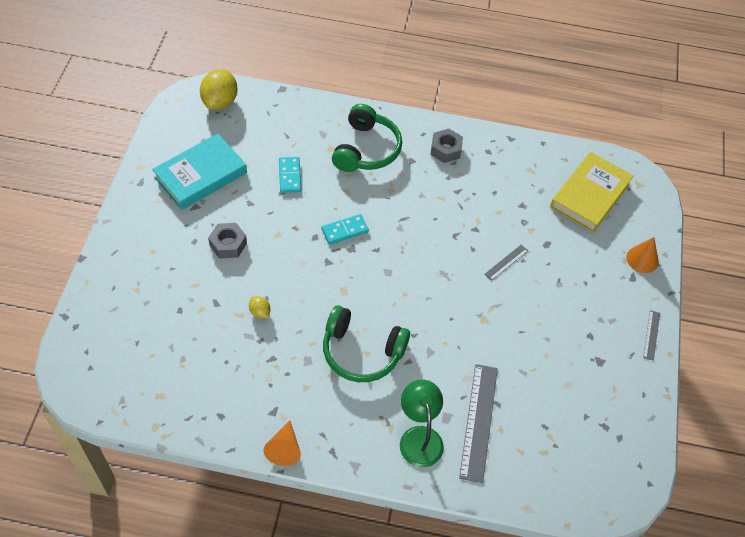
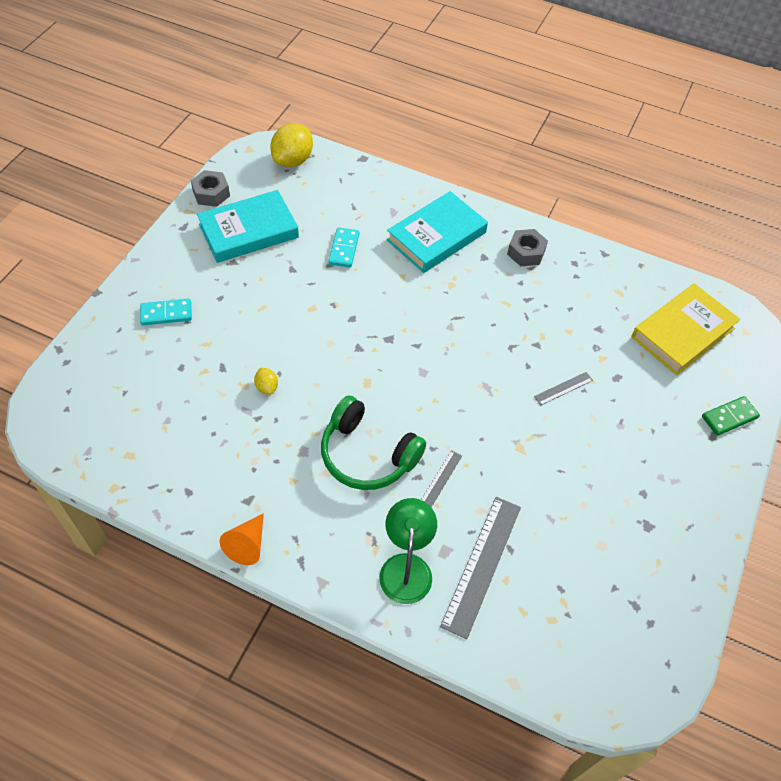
camera: 15 degrees right, 0 degrees up
(228, 244) = (255, 308): grey nut -> grey nut (211, 193)
(345, 230) = (387, 318): turquoise domino -> turquoise domino (166, 314)
(366, 149) = (436, 236): green headphones -> turquoise book
(642, 259) = (729, 417): orange cone -> green domino
(651, 335) = (720, 508): grey ruler -> grey ruler (440, 479)

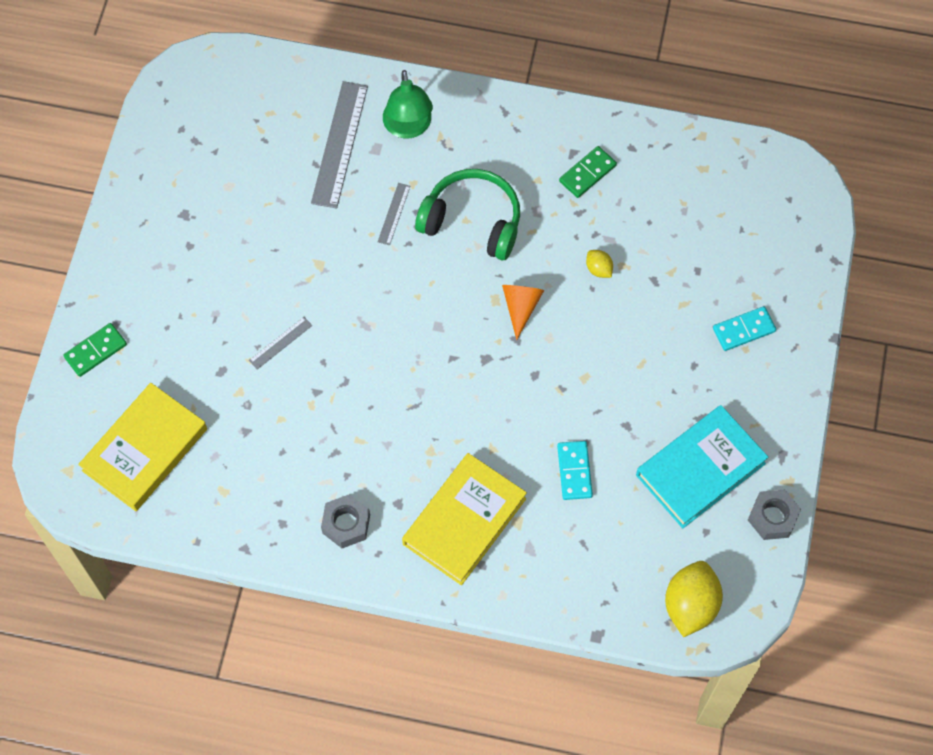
camera: 170 degrees right, 10 degrees up
(242, 475) = (587, 173): none -> green domino
(247, 545) = (558, 114): orange cone -> orange cone (521, 307)
(436, 236) = (464, 521): turquoise book -> yellow book

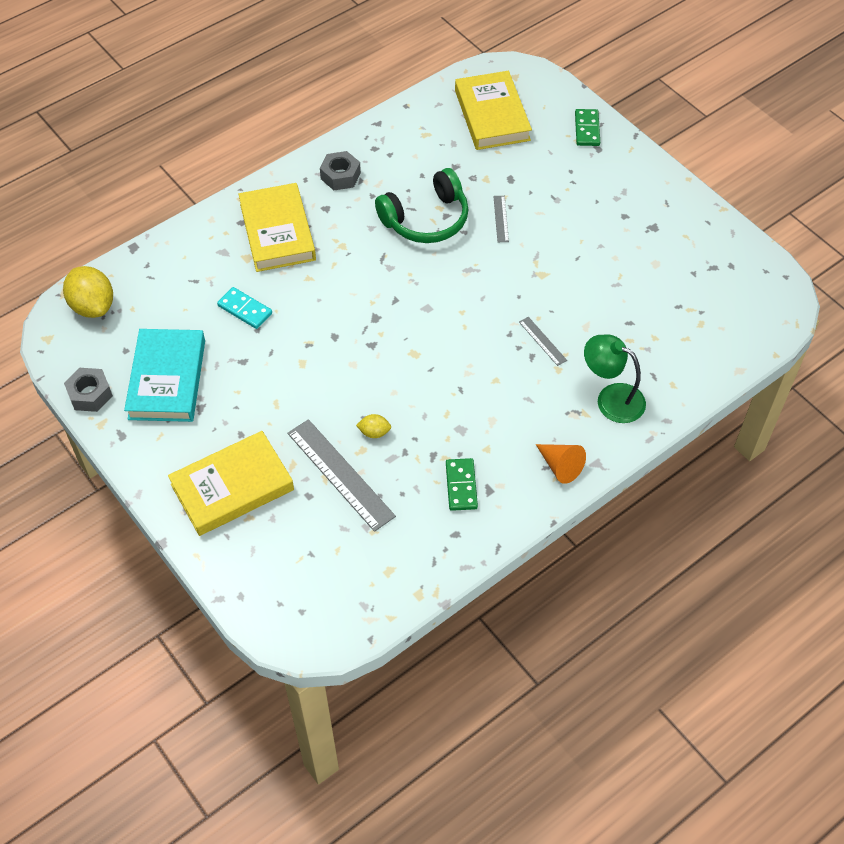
camera: 130 degrees right, 10 degrees down
(340, 144) = (634, 347): grey ruler -> grey ruler (340, 474)
(472, 221) = (490, 383): green headphones -> green headphones (426, 219)
(521, 307) = (393, 364): orange cone -> orange cone (560, 466)
(744, 330) = (232, 487): turquoise domino -> yellow book

